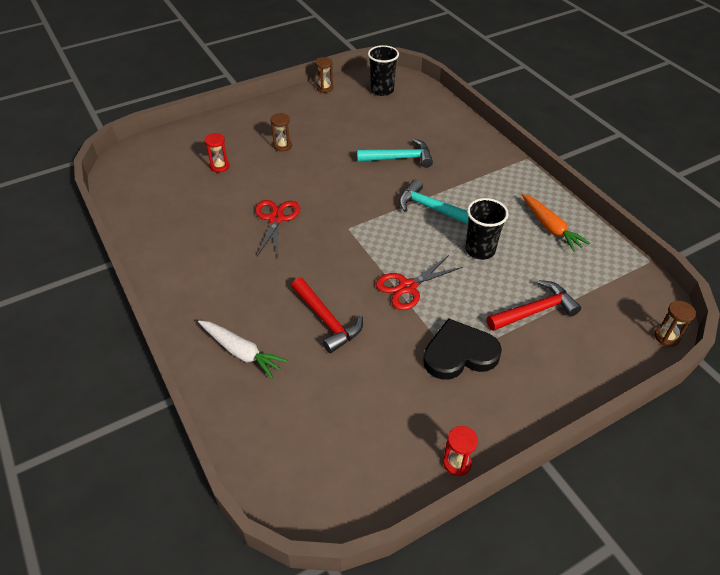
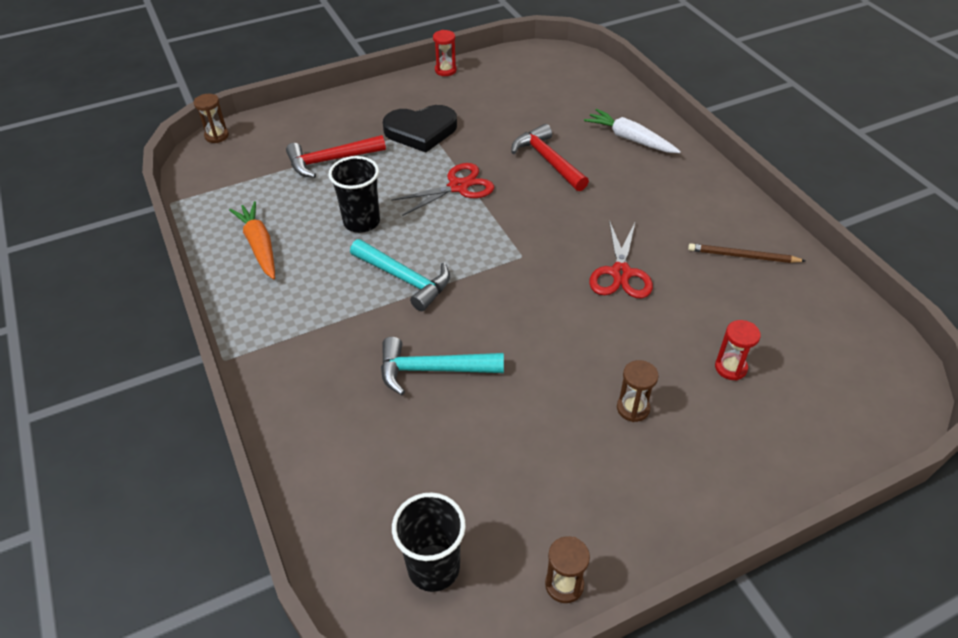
camera: 175 degrees left, 0 degrees up
(181, 235) = (742, 256): none -> brown pencil

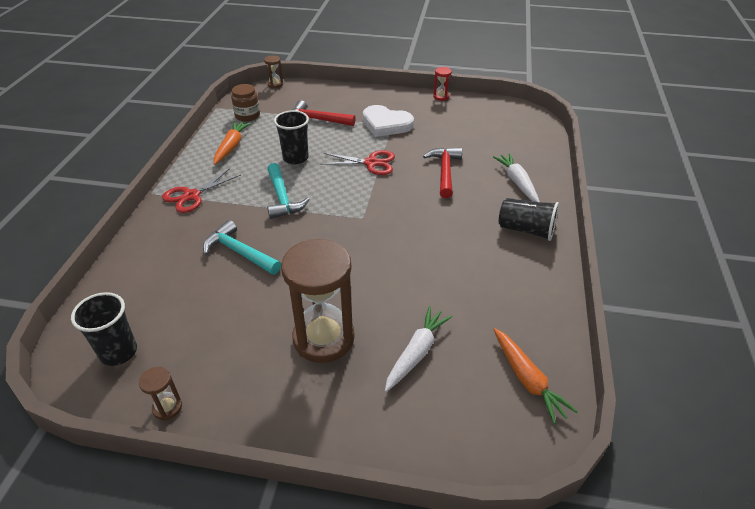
camera: 35 degrees right, 5 degrees down
(230, 194) = (247, 115): none -> brown jar
(421, 131) = (386, 124): black heart -> white heart
(620, 273) = (412, 257): red scissors -> red scissors (191, 196)
(633, 408) = (323, 338): brown hourglass -> brown hourglass, size x2.36
(691, 187) = (526, 230): none -> black cup
(730, 368) = (416, 352): red hourglass -> white carrot
(742, 256) = (511, 290): brown pencil -> none
(842, 334) = (527, 380): none -> orange carrot

